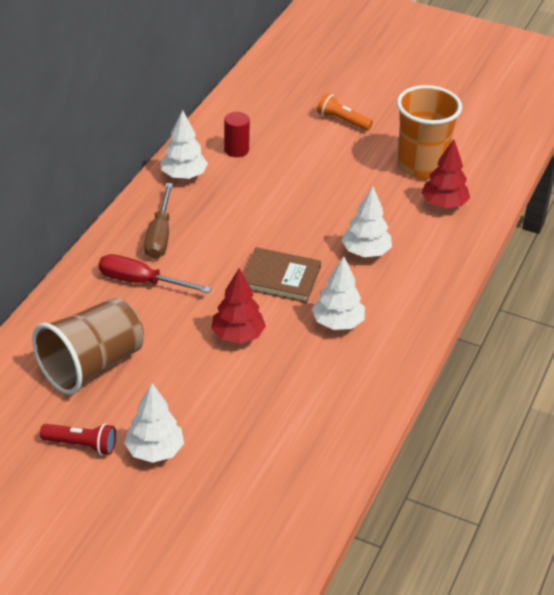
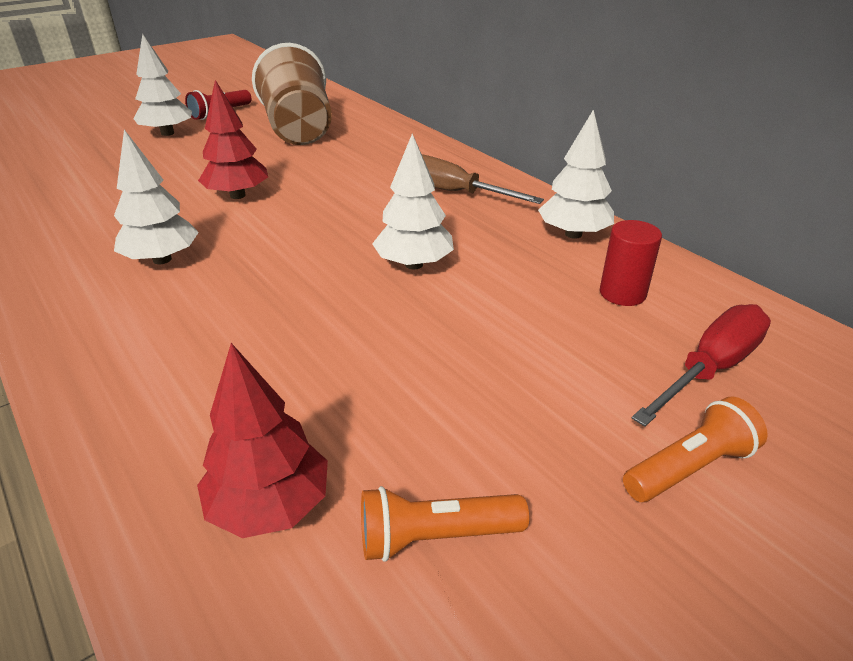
camera: 120 degrees right, 5 degrees down
(141, 282) = (384, 168): red screwdriver -> red screwdriver (710, 369)
(280, 278) = (292, 245): brown book -> none
(366, 252) = (256, 333): white tree -> white tree (413, 264)
(421, 166) = (435, 537): orange cup -> orange flashlight

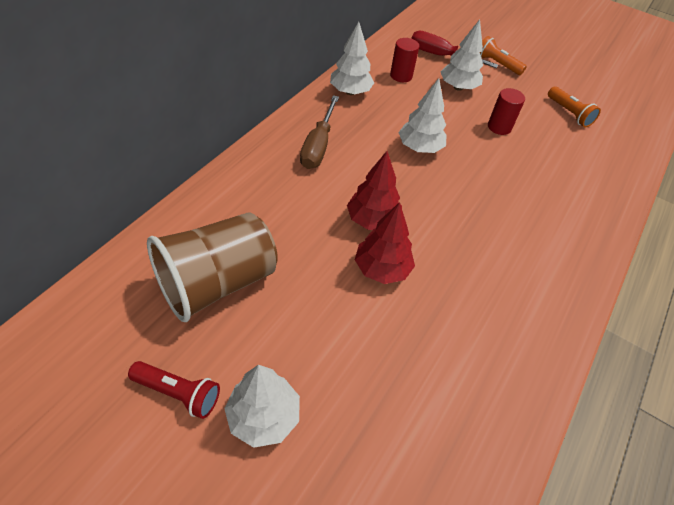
camera: 115 degrees left, 15 degrees up
(162, 259) = (490, 269): white tree -> white tree (458, 87)
(270, 506) = (593, 153): red tree -> red tree (372, 220)
(429, 372) = (499, 127): none -> red cylinder

